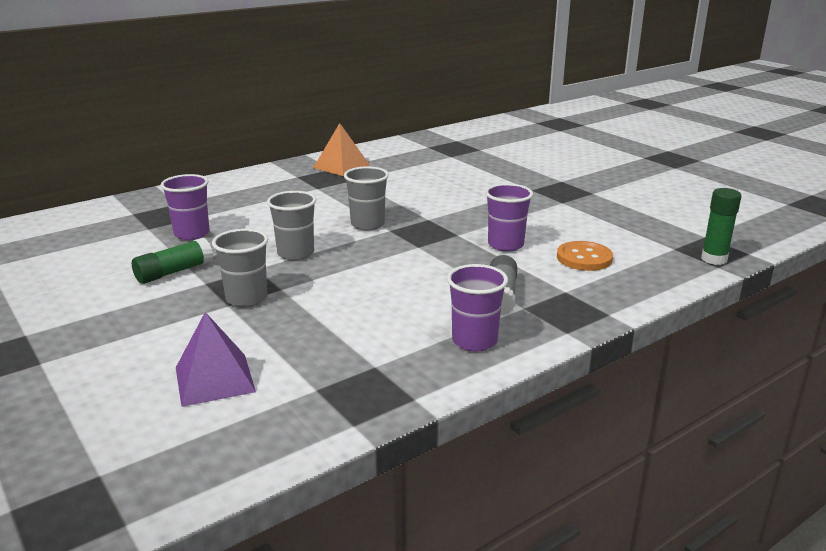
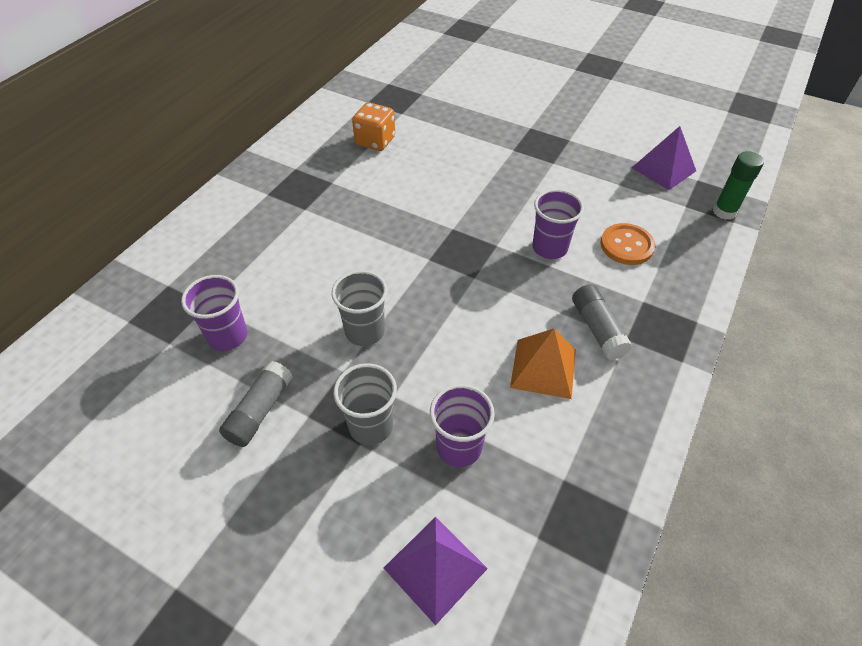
camera: 25 degrees left, 25 degrees up
(174, 272) = (260, 411): green glue stick -> grey glue stick
(341, 166) = (302, 162): orange pyramid -> orange pyramid (543, 368)
(367, 224) = (401, 257): grey cup -> none
(412, 166) = (375, 141): none -> orange dice
(474, 341) = (620, 405): purple cup -> purple cup (459, 447)
(674, 224) = (663, 169): none -> purple pyramid

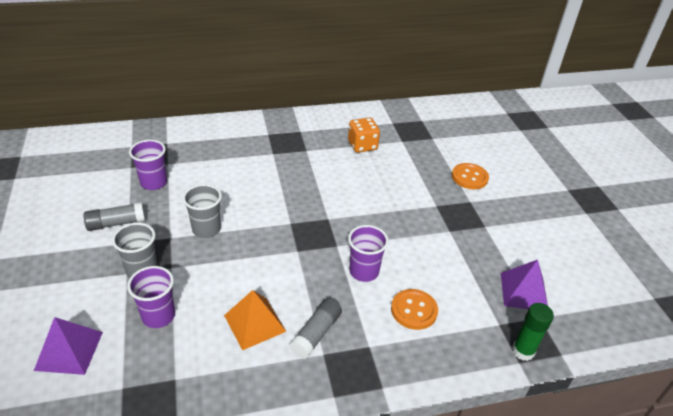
camera: 45 degrees right, 10 degrees down
(500, 108) = (469, 177): none -> orange button

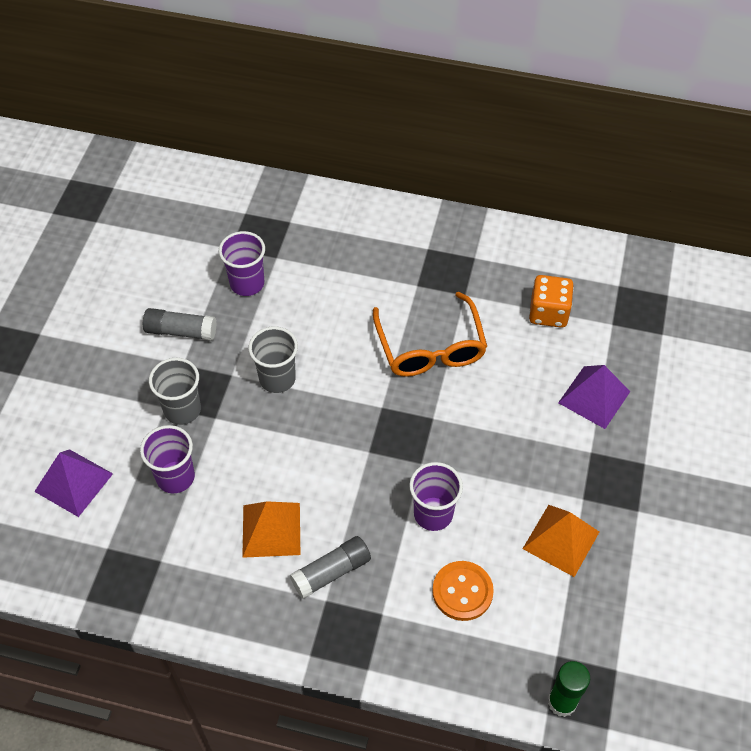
camera: 30 degrees right, 15 degrees up
(302, 182) = (430, 347): none -> orange glasses
(453, 257) = (561, 540): none -> orange pyramid
(469, 177) = (671, 423): orange button -> none
(524, 292) = (621, 627): purple pyramid -> purple pyramid (594, 397)

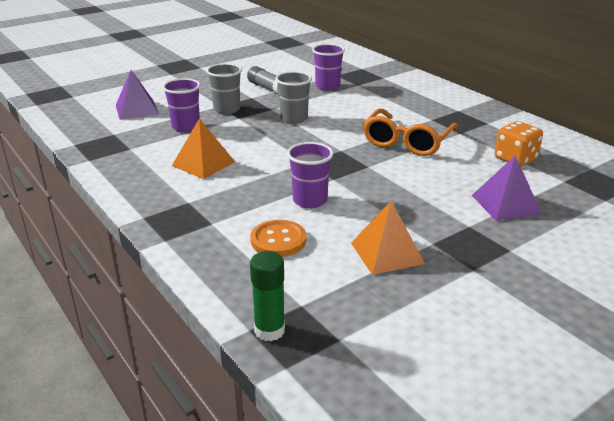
camera: 40 degrees right, 25 degrees down
(331, 572) = (210, 193): grey glue stick -> none

